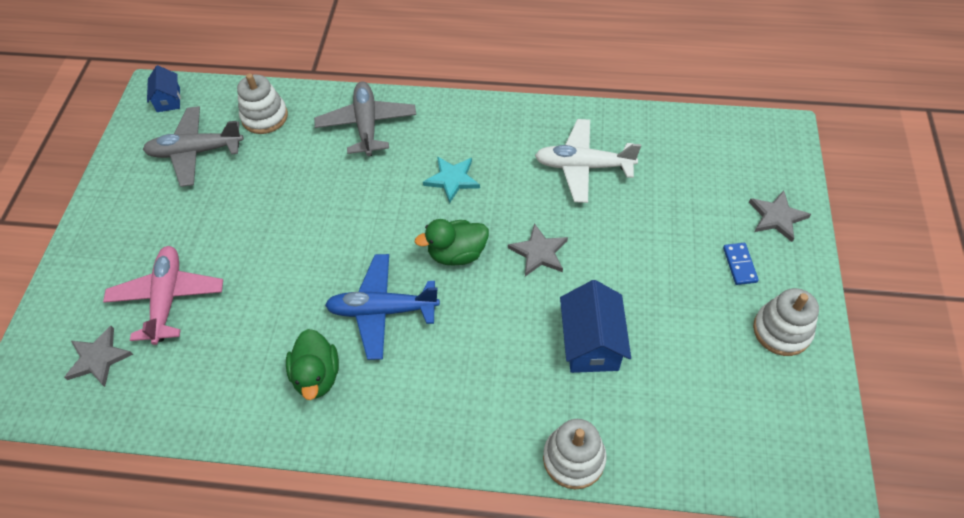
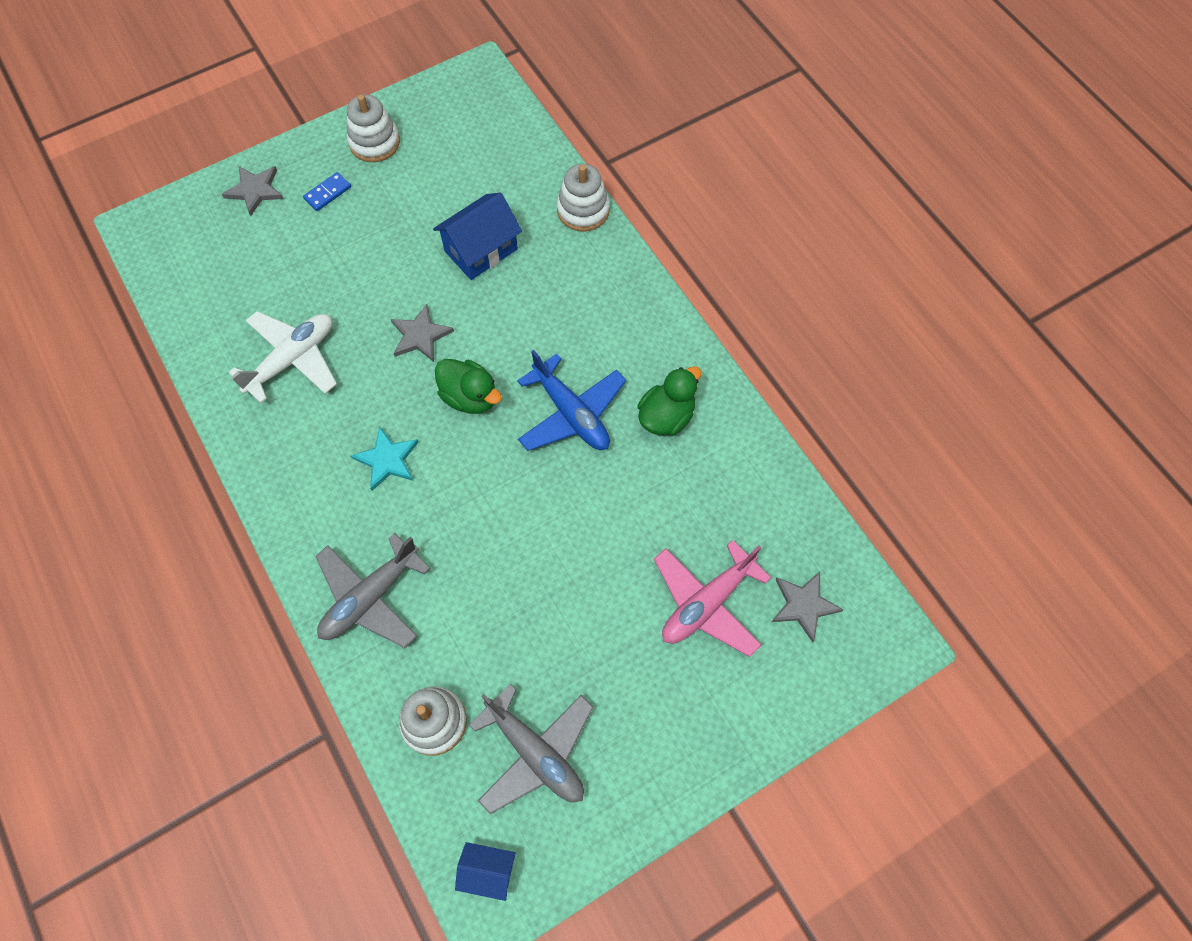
camera: 130 degrees left, 10 degrees up
(168, 100) = (488, 871): blue house -> blue house turned 60 degrees clockwise
(583, 166) = (292, 359): white plane -> white plane turned 105 degrees counterclockwise

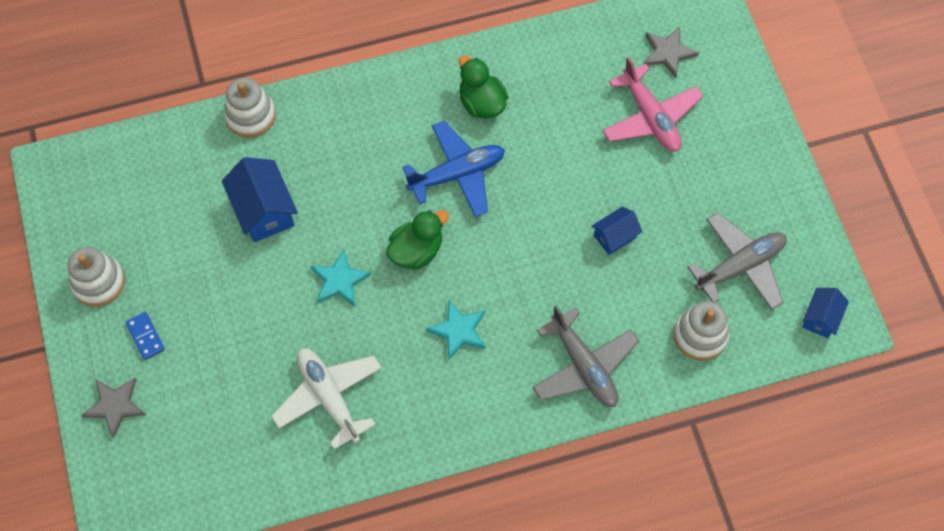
camera: 75 degrees left, 0 degrees up
(420, 335) = (340, 280): grey star -> turquoise star
(538, 596) = (615, 236): none -> blue house

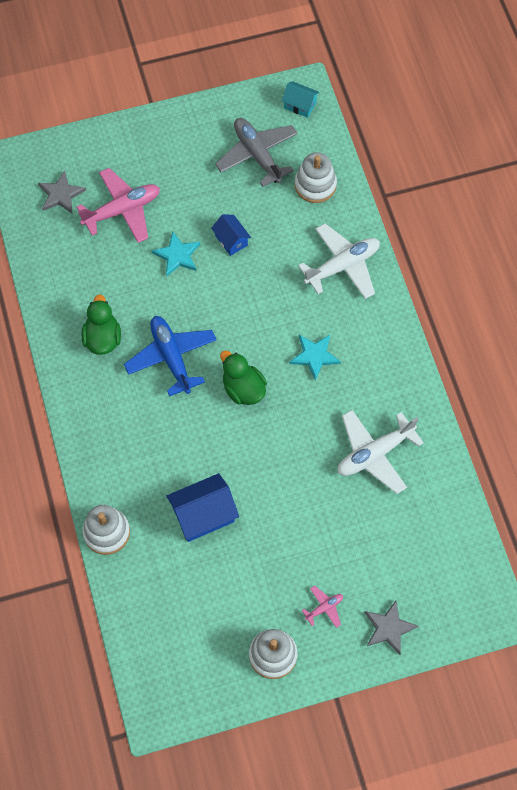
camera: 90 degrees left, 0 degrees up
(145, 336) = (324, 608): blue domino -> pink plane
(340, 280) = (270, 449): turquoise star -> turquoise star (177, 255)
(481, 103) = (102, 338): green duck -> green duck turned 120 degrees clockwise
(583, 366) = (342, 266): grey plane -> white plane
(821, 318) = (300, 105): blue house -> turquoise house

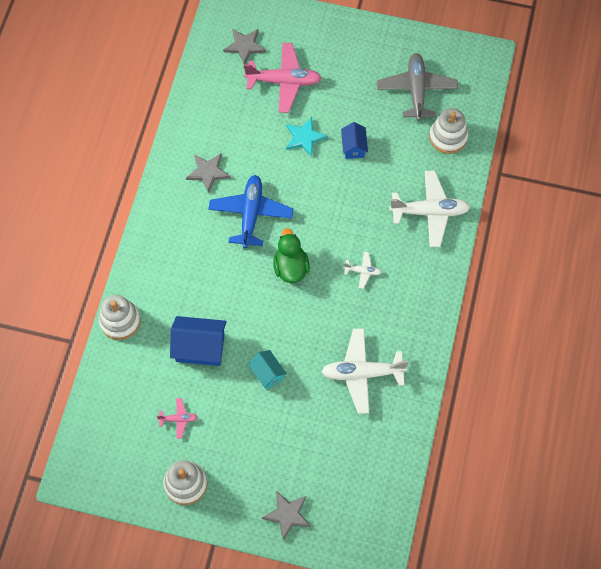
camera: 30 degrees right, 0 degrees up
(102, 338) = (208, 172): green duck -> grey star
(300, 105) = (475, 67): turquoise house -> turquoise house (267, 373)
(314, 356) = (362, 271): turquoise star -> white plane
(324, 608) = (247, 470): pink plane -> pink plane (178, 419)

